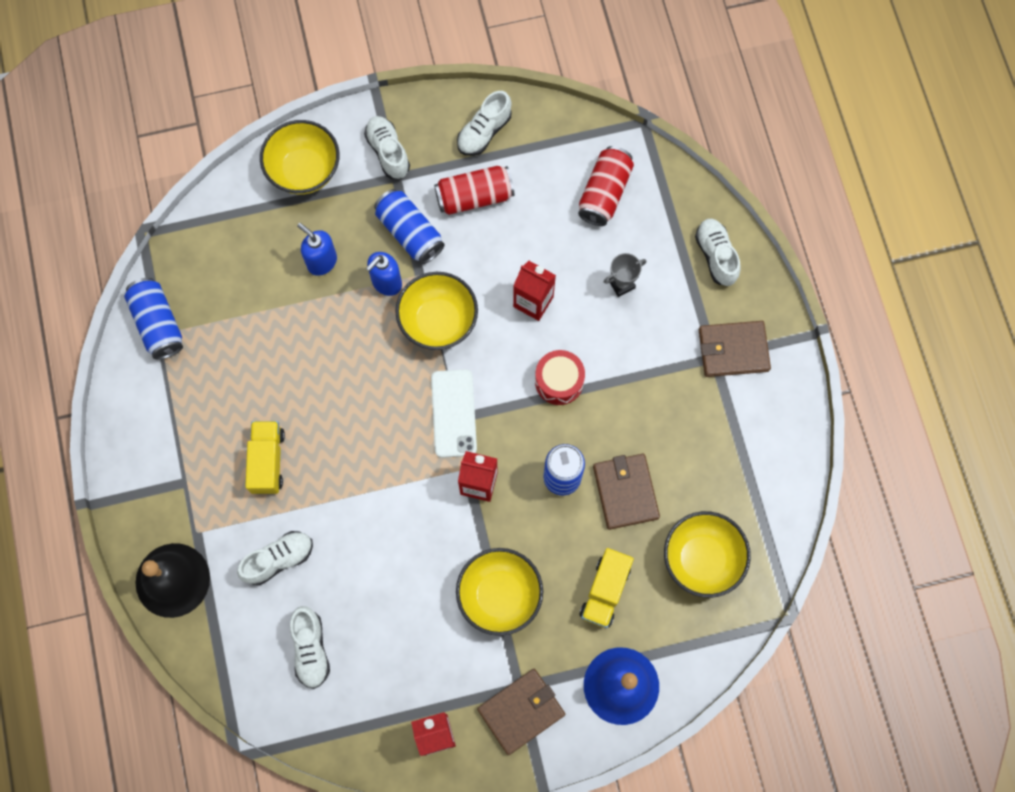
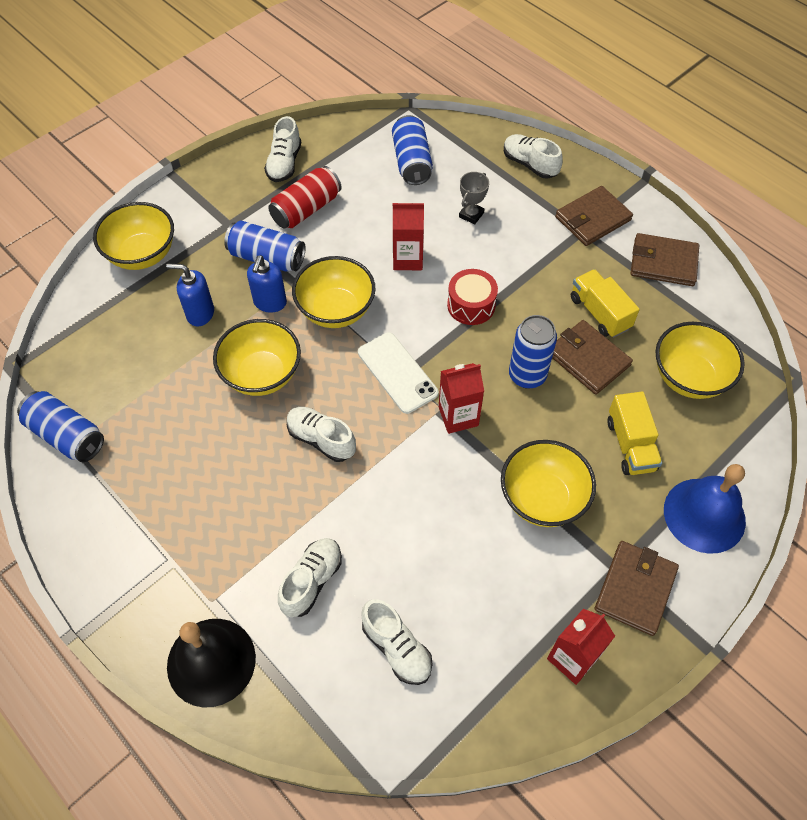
camera: 30 degrees left, 15 degrees down
(268, 461) = (247, 499): yellow truck -> yellow truck (599, 313)
(340, 352) = (262, 374): none -> yellow bowl
(388, 152) = (210, 210): white shoe -> white shoe (321, 439)
(604, 193) = (411, 162): red can -> blue can
(765, 433) = (663, 262): none -> brown wallet

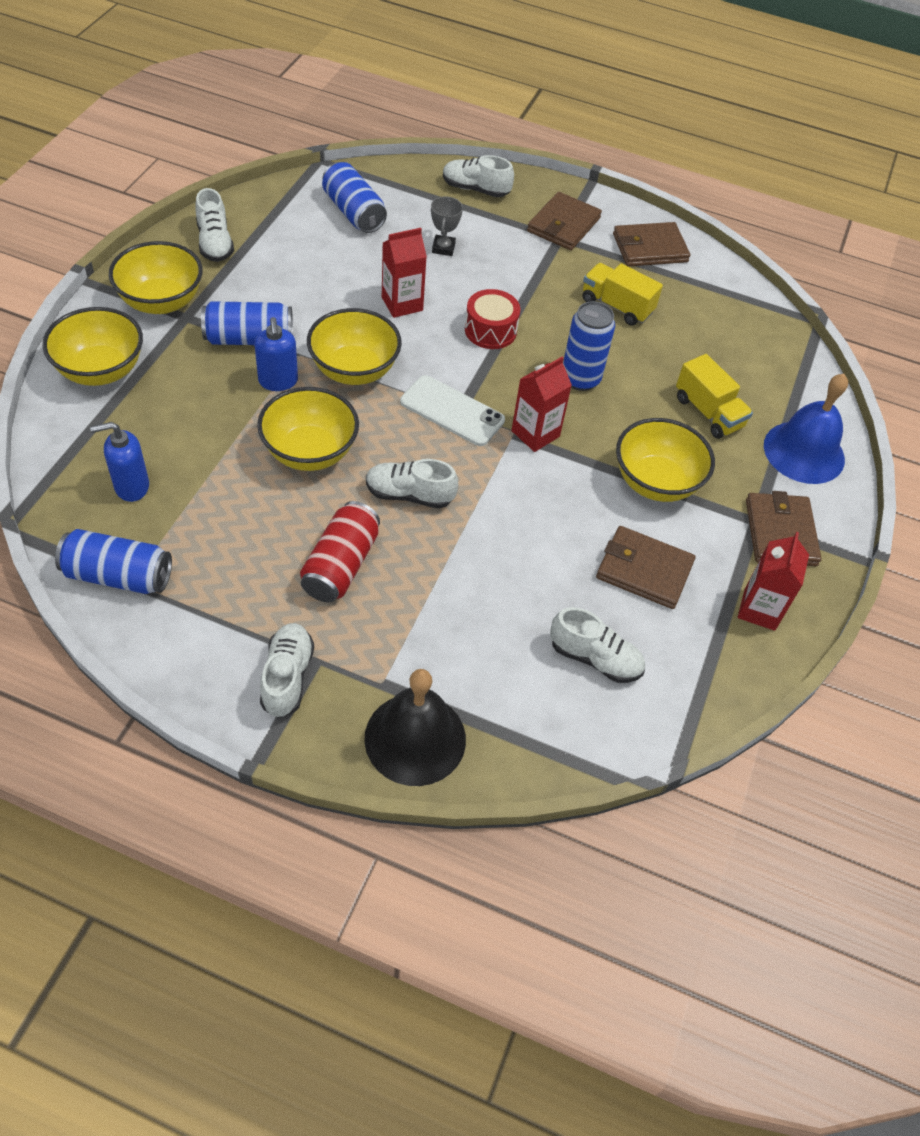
camera: 30 degrees left, 5 degrees down
(200, 313) = (205, 412): blue soap dispenser -> blue soap dispenser (131, 486)
(306, 209) = (266, 282): red can -> red can (341, 565)
(311, 581) = (476, 628): white shoe -> white shoe (287, 677)
(588, 359) = (628, 349): brown wallet -> brown wallet (644, 570)
(689, 377) = (727, 340): yellow bowl -> yellow bowl (161, 302)

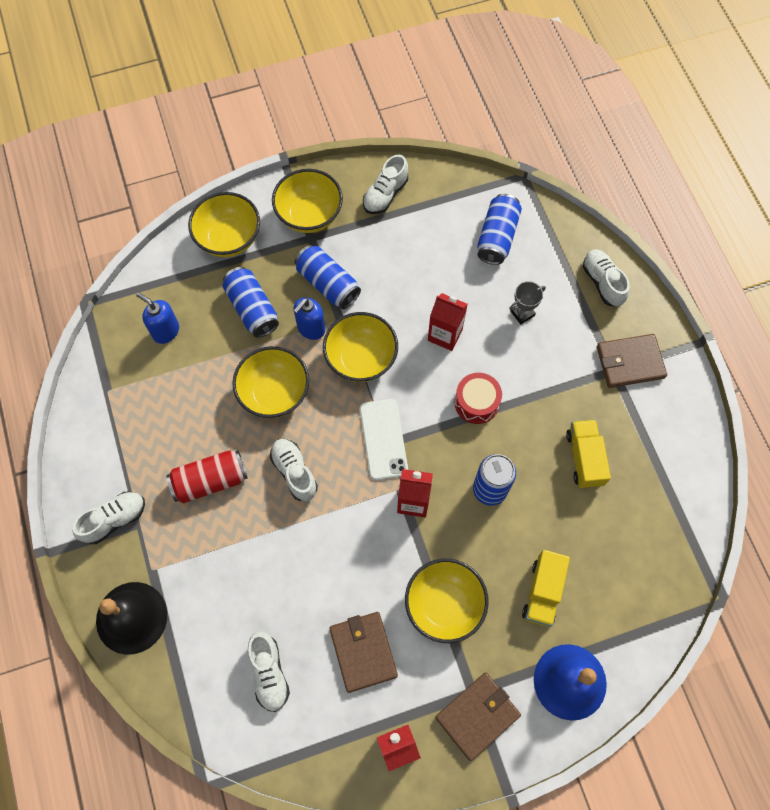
camera: 55 degrees right, 15 degrees up
(118, 576) = (105, 381): blue can -> blue can (252, 309)
(649, 248) = (670, 433): brown wallet -> none

